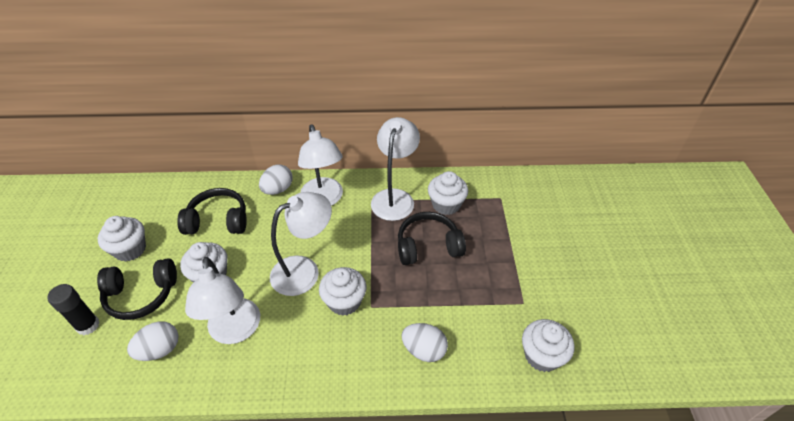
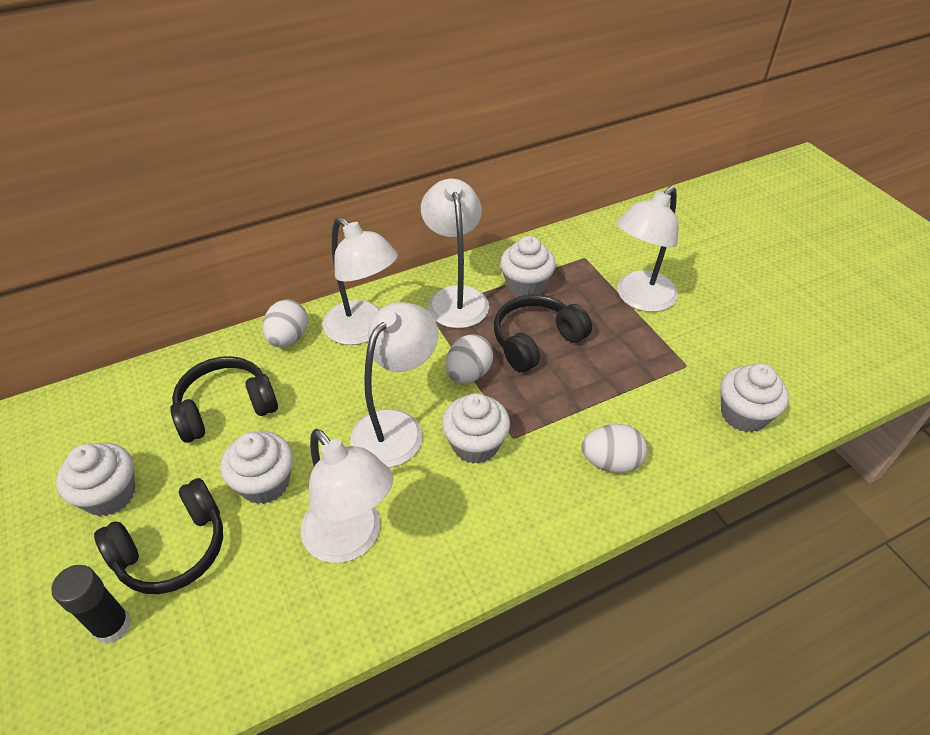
camera: 25 degrees left, 0 degrees up
(159, 350) = (254, 610): white egg -> white egg (468, 374)
(520, 241) = (639, 299): none -> white lamp

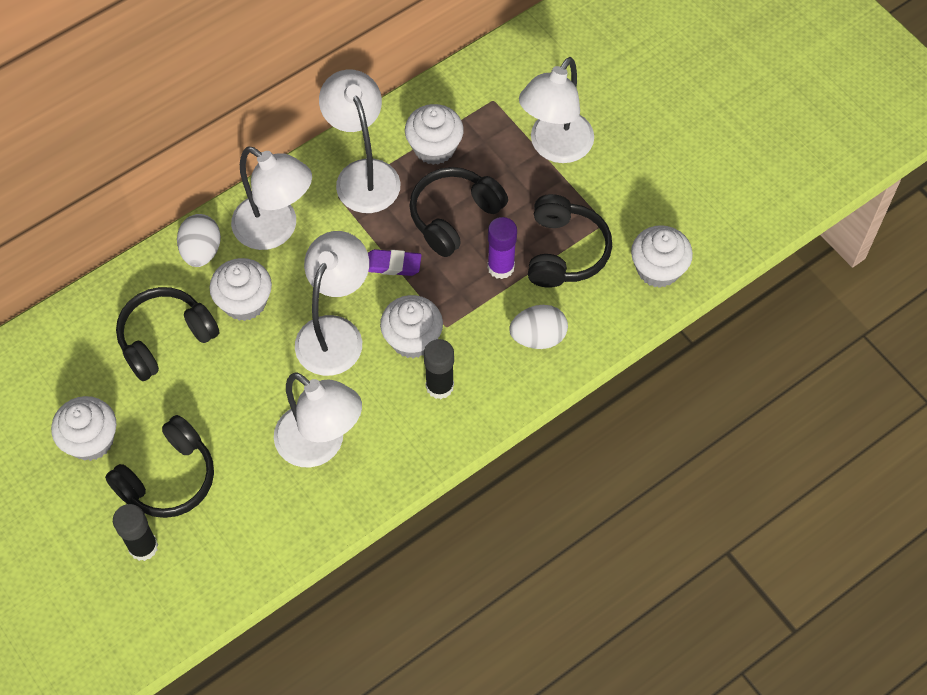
camera: 10 degrees left, 15 degrees up
(265, 483) = (228, 407): white cupcake -> white cupcake (244, 302)
(468, 374) = (393, 265): white egg -> purple eraser
(496, 496) = (439, 386): none -> black glue stick
(577, 390) = (501, 267): none -> purple glue stick
(645, 385) = (565, 251): none -> black headphones

